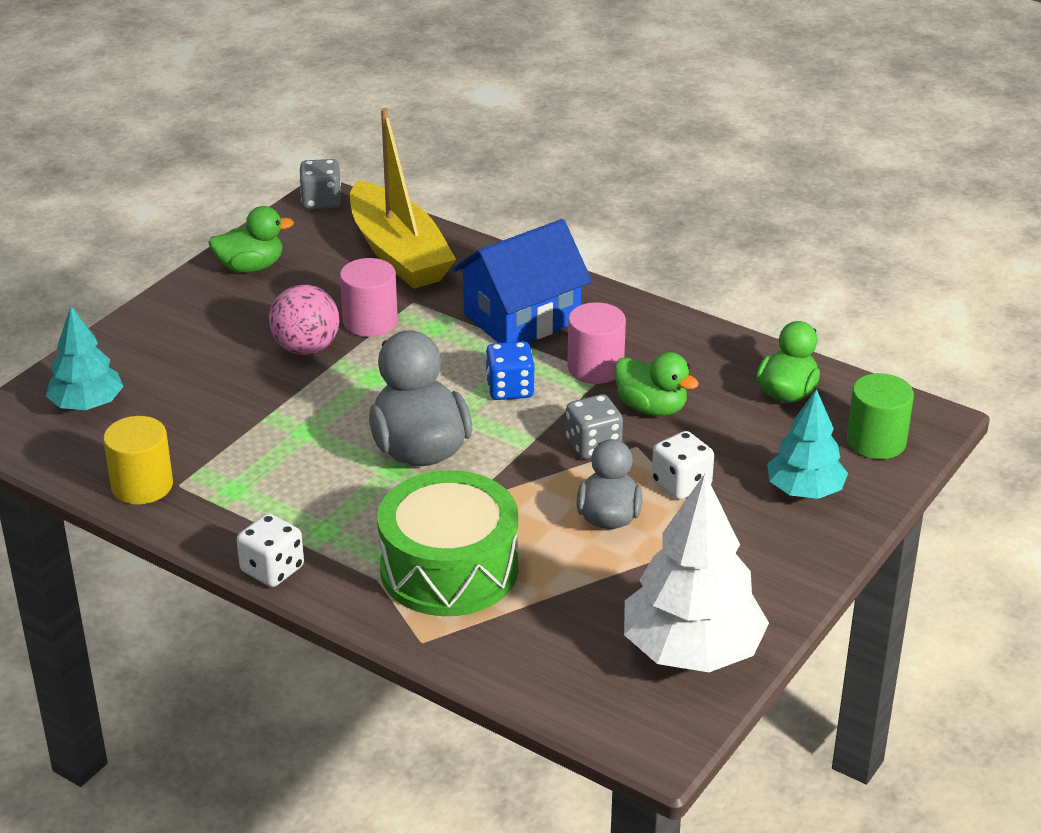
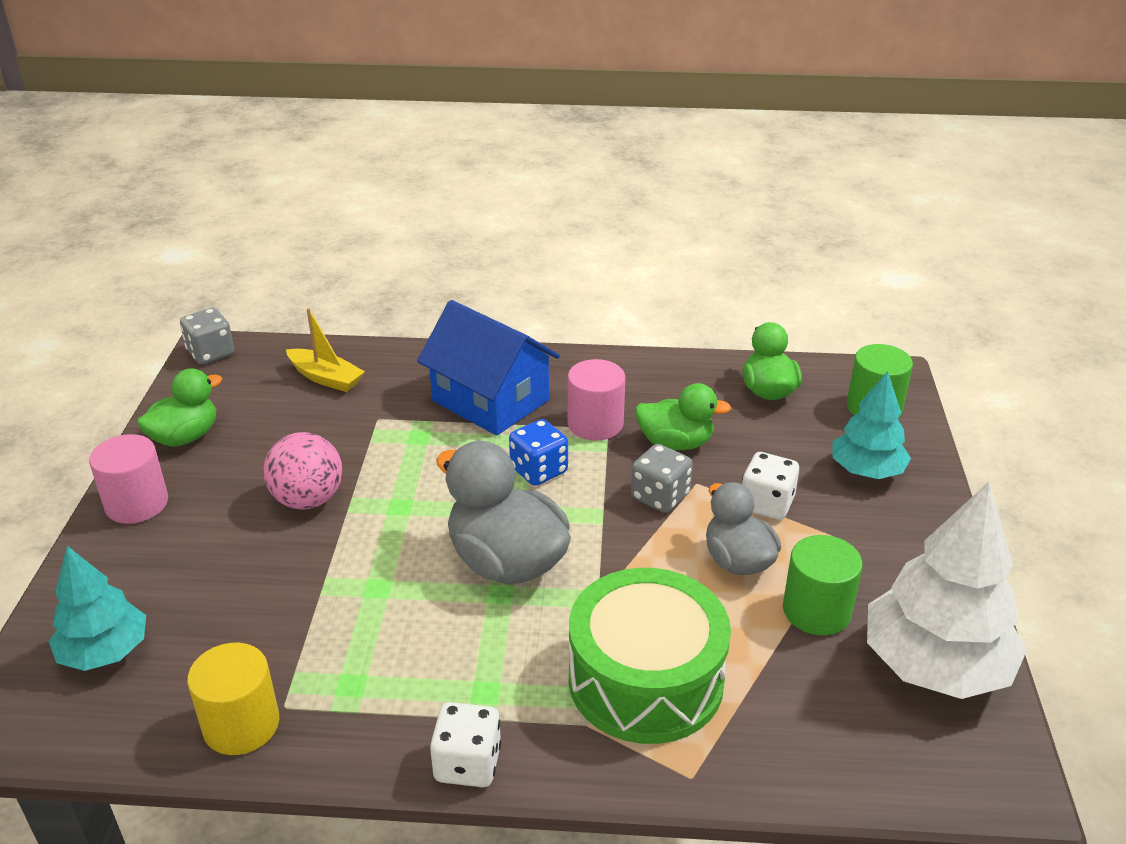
camera: 30 degrees left, 0 degrees up
(370, 322) = (351, 451): pink cylinder -> pink cylinder (137, 504)
(399, 253) = (326, 378): yellow boat -> yellow boat, size x0.50
(521, 318) = (490, 401): blue house -> blue house turned 75 degrees counterclockwise
(636, 576) = (816, 611): none -> green cylinder

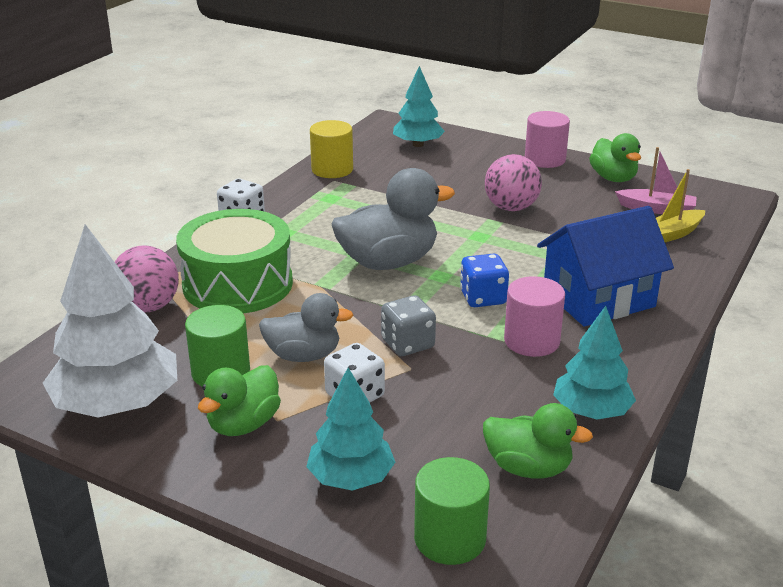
camera: 115 degrees right, 5 degrees down
(211, 353) = (730, 196): grey dice -> none
(265, 394) = (657, 209): none -> pink boat
(673, 375) = (591, 411): none -> turquoise tree
(675, 443) = (475, 375): green duck -> green duck (243, 424)
(759, 744) = (148, 307): none -> pink ball

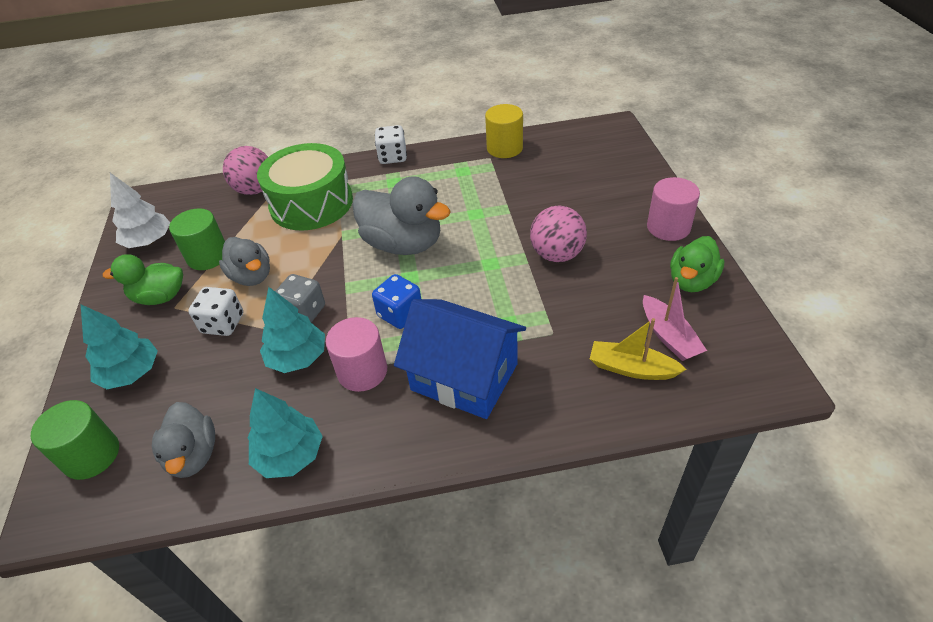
camera: 55 degrees right, 15 degrees up
(117, 405) = (149, 241): white tree -> white tree, size x0.61
(418, 144) = (597, 158): turquoise tree -> turquoise tree (298, 358)
(528, 468) = (193, 455): green duck -> grey duck

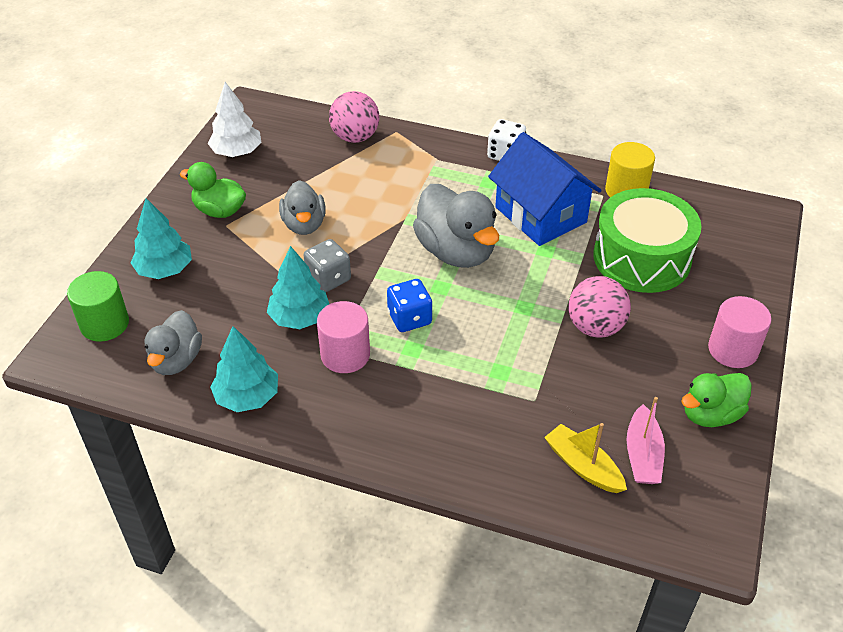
camera: 25 degrees right, 0 degrees up
(208, 256) = (278, 188): green cylinder -> none
(223, 324) = (257, 258): white dice -> none
(311, 203) = (397, 173): green drum -> green drum (641, 258)
(464, 377) = (428, 401): blue house -> blue house (540, 215)

